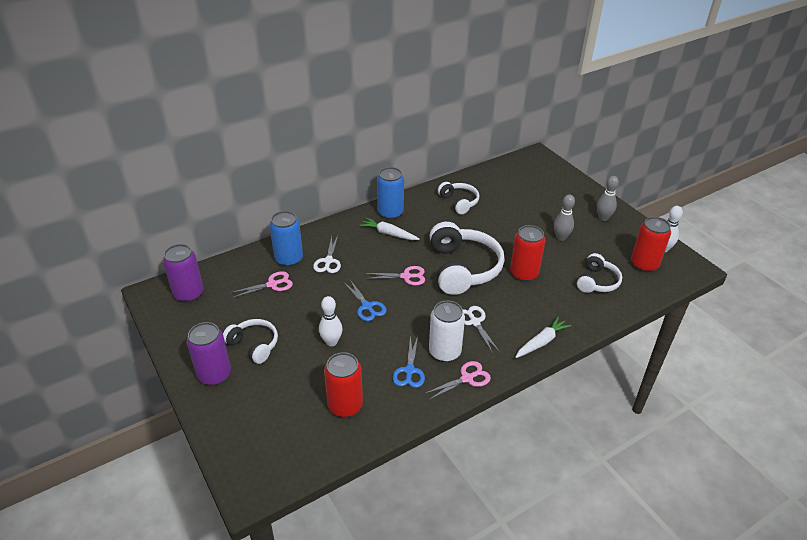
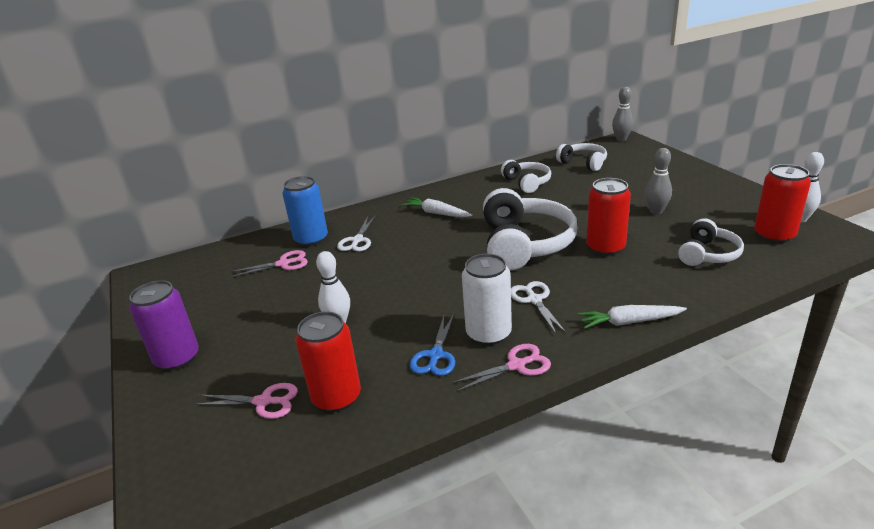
camera: 10 degrees right, 10 degrees down
(188, 293) = (182, 274): purple can -> none
(254, 345) = (239, 326): white headphones -> white headphones (583, 163)
(367, 306) = (394, 284): blue scissors -> none
(390, 213) = (442, 195): blue can -> none
(406, 276) = (450, 253): pink scissors -> pink scissors (264, 402)
(541, 342) = (629, 322): white carrot -> white carrot turned 150 degrees counterclockwise
(603, 218) = (712, 191): grey bowling pin -> grey bowling pin (621, 139)

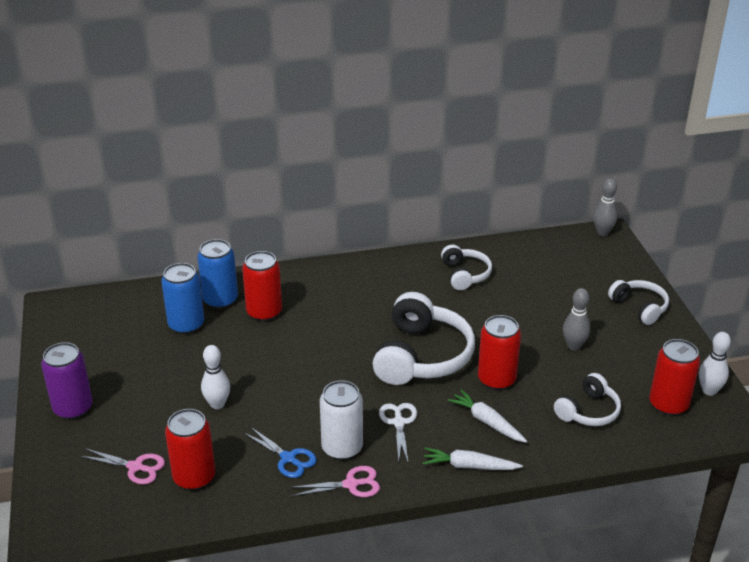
camera: 10 degrees right, 5 degrees up
(283, 264) = (186, 325): pink scissors -> blue can
(357, 240) = (264, 312): white scissors -> red can
(435, 355) = (288, 458): blue scissors -> blue scissors turned 75 degrees counterclockwise
(436, 213) = (354, 295): white carrot -> white carrot (487, 422)
(583, 163) = (540, 259): white headphones -> white headphones (639, 307)

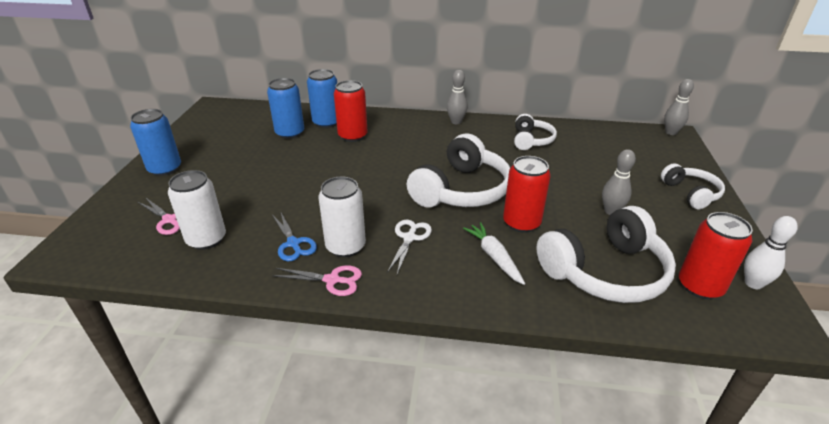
camera: 20 degrees right, 0 degrees up
(73, 408) = (165, 169): purple can -> blue can
(194, 477) = (206, 239): red can -> white can
(217, 404) = (269, 189): white bowling pin -> none
(371, 266) = (456, 122): none -> grey bowling pin
(469, 466) = (455, 293): white carrot -> none
(588, 411) = (605, 272): white headphones -> white headphones, size x1.79

